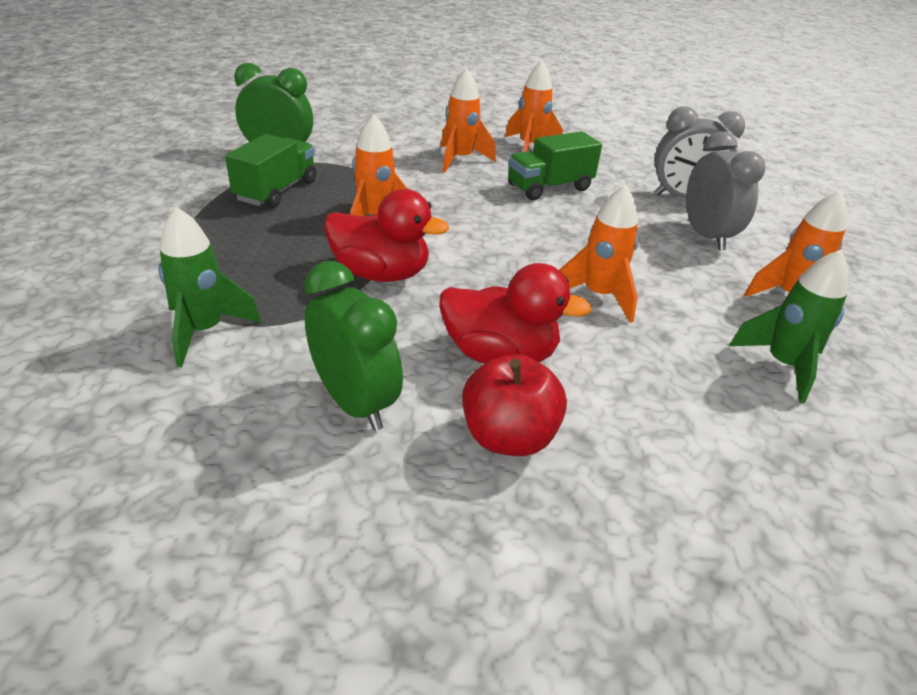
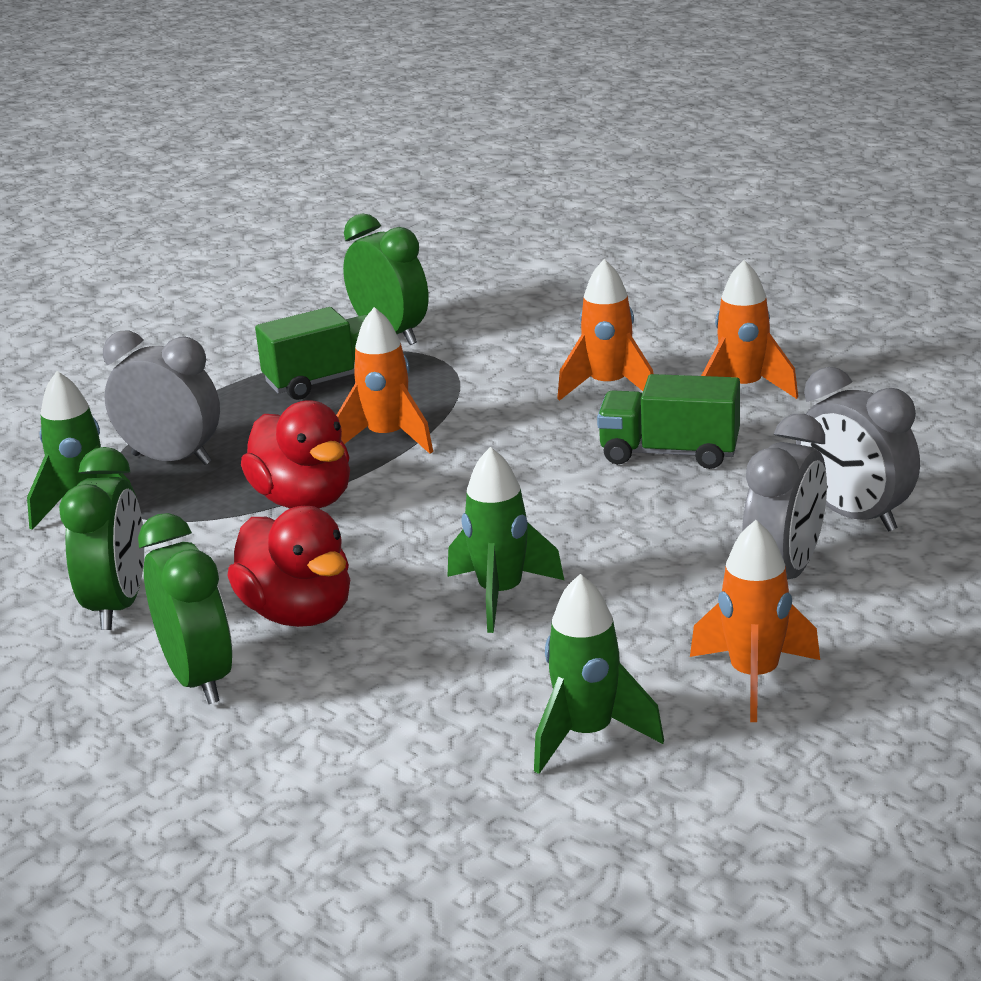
camera: 45 degrees right, 10 degrees down
(232, 273) = (172, 459): none -> grey clock
(508, 437) = (199, 678): red apple -> green clock
(598, 296) = (501, 595): orange rocket -> green rocket

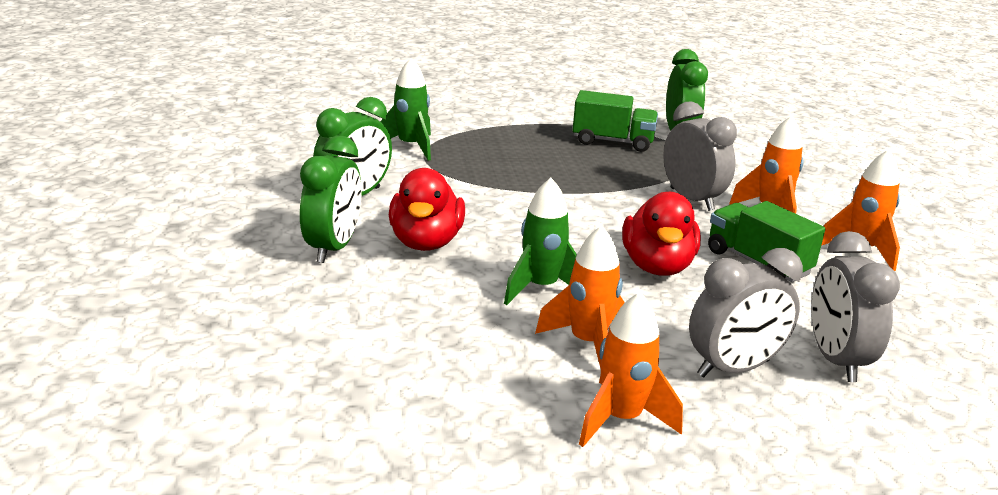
camera: 35 degrees right, 0 degrees up
(172, 459) = (481, 144): grey clock -> grey clock (691, 199)
(304, 500) = (513, 191): red duck -> red duck (657, 266)
(387, 438) = (601, 181): orange rocket -> orange rocket (587, 343)
(587, 735) = (472, 390): green rocket -> none

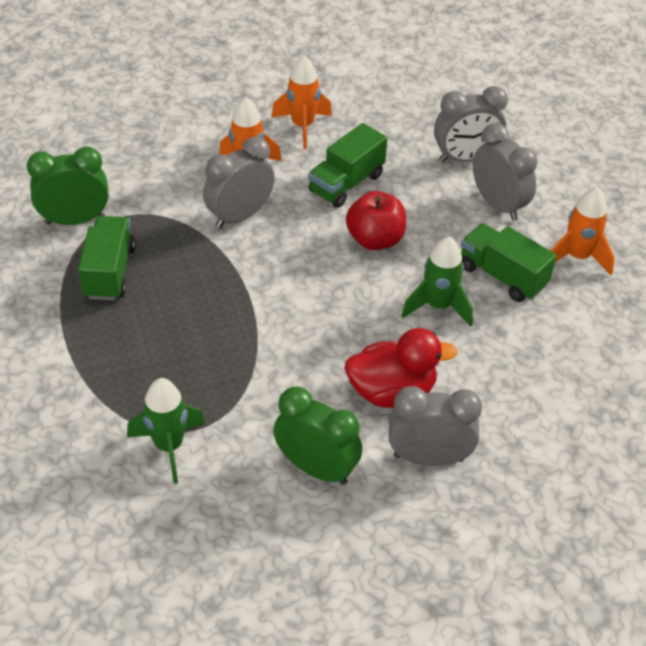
camera: 100 degrees left, 20 degrees up
(334, 248) = (428, 457): green clock -> grey clock
(587, 343) = (502, 276): orange rocket -> green truck
(657, 266) = (375, 239): red duck -> red apple

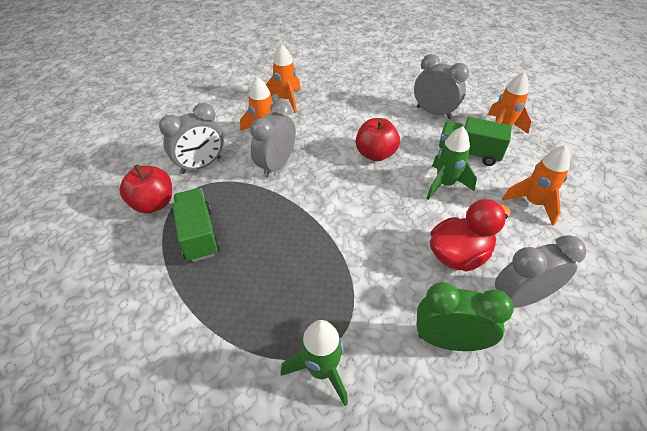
camera: 20 degrees left, 0 degrees up
(75, 220) = (153, 204): green clock -> red apple
(346, 183) = (334, 125): green truck -> none
(465, 158) = (395, 92): grey clock -> grey clock (201, 165)
(535, 365) = (533, 203): none -> orange rocket

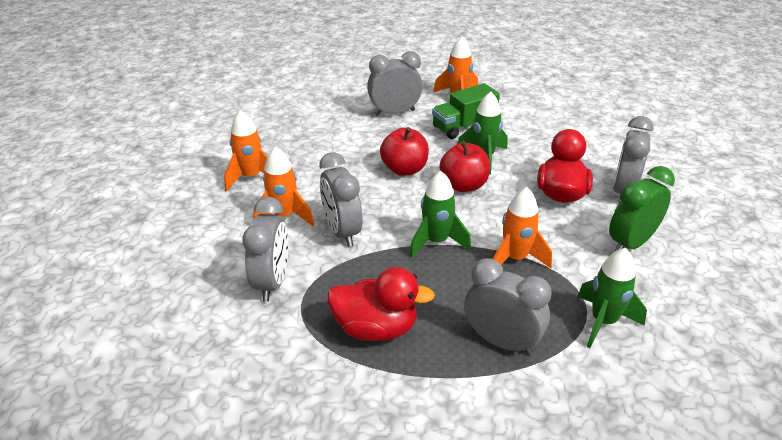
camera: 50 degrees left, 10 degrees down
(153, 204) = (287, 344): red apple -> red apple (463, 185)
(199, 235) = (376, 328): green truck -> red duck
(241, 310) = (501, 341): none -> grey clock
(314, 215) = (436, 242): none -> green rocket
(533, 203) = (548, 133): orange rocket -> orange rocket (515, 259)

